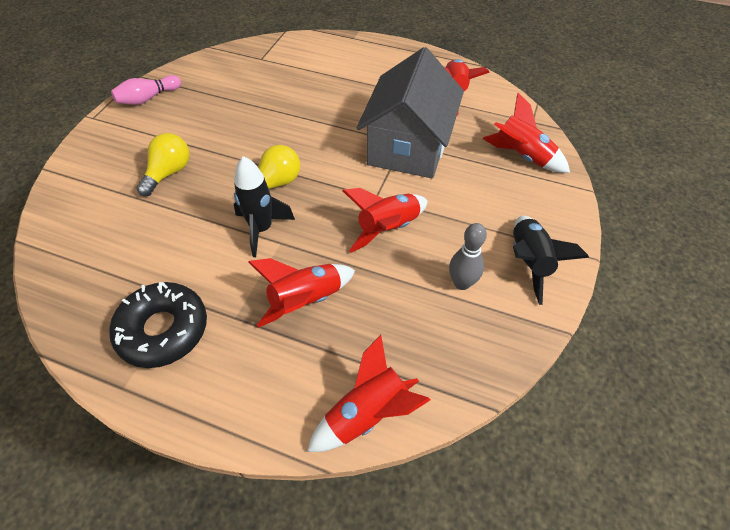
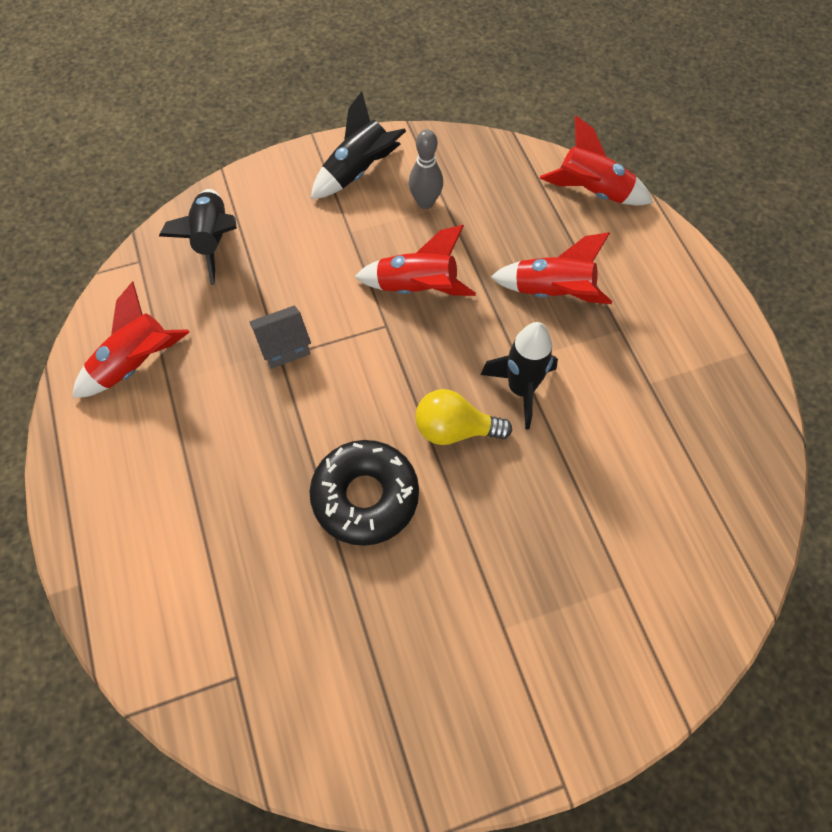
camera: 130 degrees left, 10 degrees up
(148, 98) = (460, 749): pink bowling pin -> none
(163, 330) = (686, 370): black donut -> black donut (365, 497)
(169, 173) = (546, 558): yellow light bulb -> none
(408, 147) = (284, 346): grey house -> grey house, size x0.41
(522, 156) = (213, 241): red rocket -> black rocket

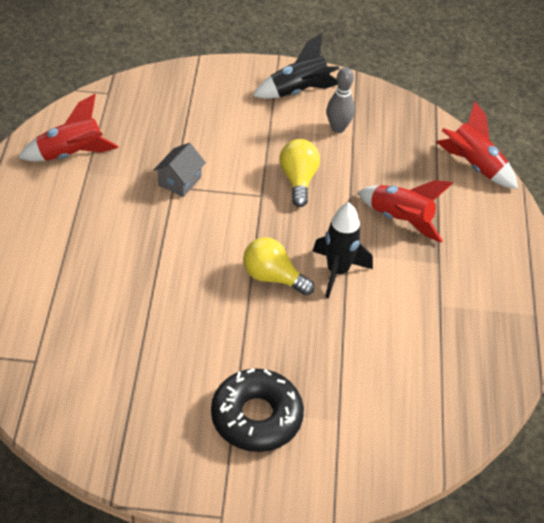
camera: 20 degrees right, 15 degrees down
(213, 241) = (166, 98): black rocket -> none
(284, 346) = (179, 181): grey house -> grey house turned 60 degrees counterclockwise
(365, 497) = (183, 293): black donut -> black donut (256, 417)
(417, 288) = (298, 180): red rocket -> yellow light bulb

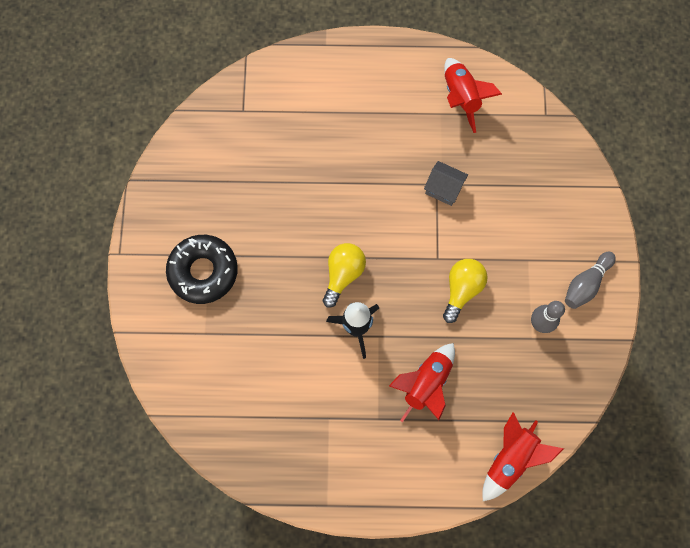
camera: 90 degrees right, 25 degrees up
(298, 180) = (462, 290): yellow light bulb -> yellow light bulb turned 60 degrees counterclockwise
(299, 91) = (585, 284): black rocket -> grey bowling pin

